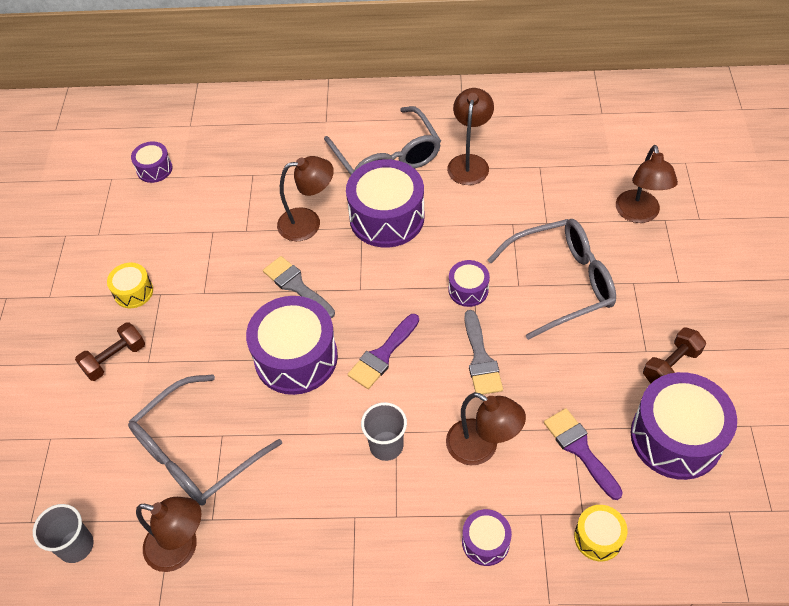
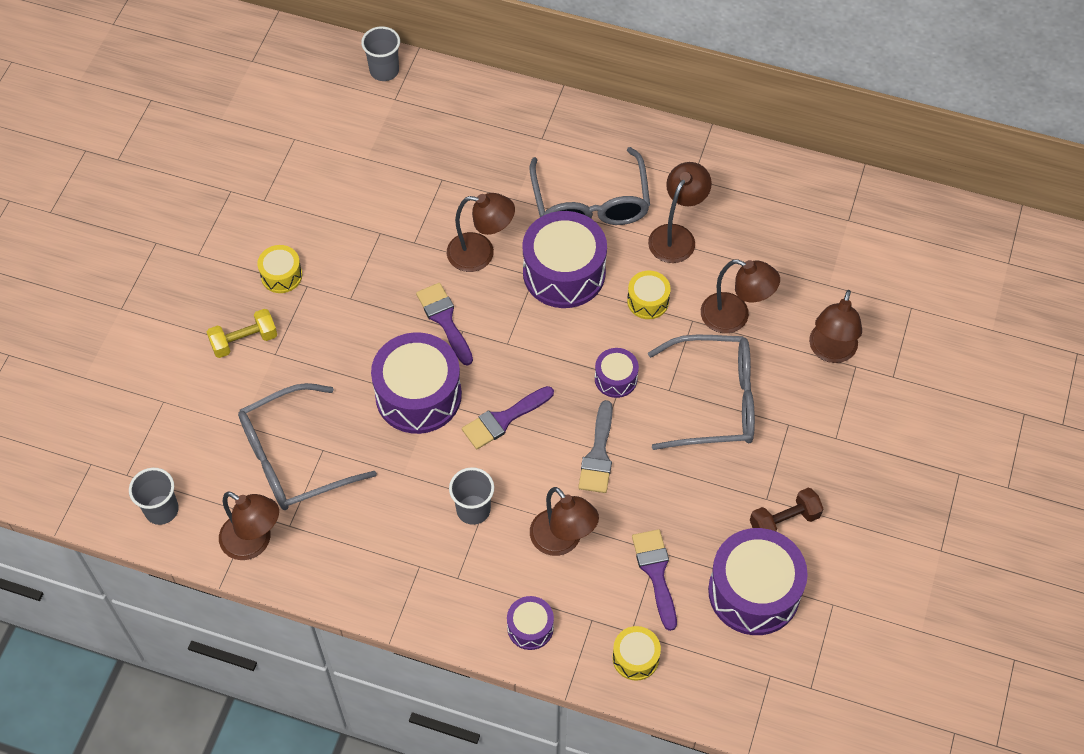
camera: 15 degrees right, 5 degrees up
(115, 359) = (244, 341): brown dumbbell -> yellow dumbbell
(154, 169) = (342, 141): purple drum -> none
(173, 107) = (384, 71): none -> grey cup
(296, 286) = (444, 320): grey brush -> purple brush
(468, 219) = (648, 301): none -> yellow drum
(546, 210) = (734, 317): none -> brown lamp

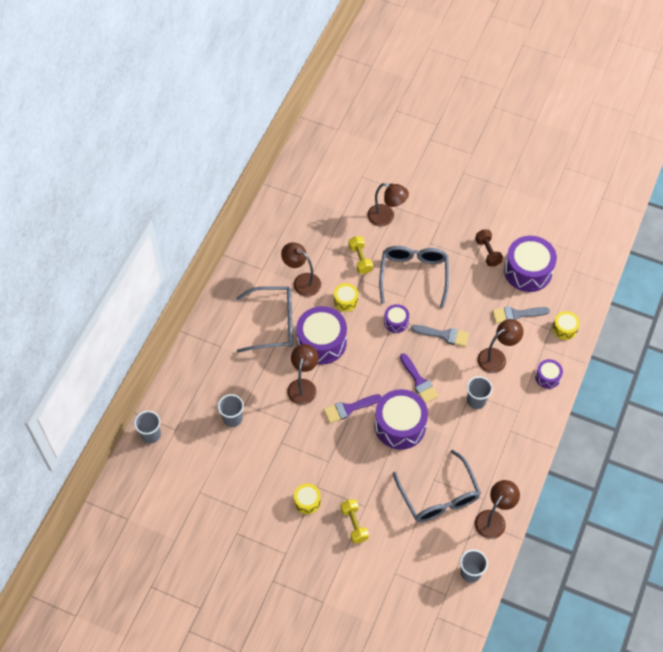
camera: 85 degrees left, 0 degrees up
(417, 167) = (232, 418): none -> grey cup
(656, 572) = (516, 314): purple brush -> grey brush
(734, 317) = (360, 259): brown lamp -> yellow dumbbell

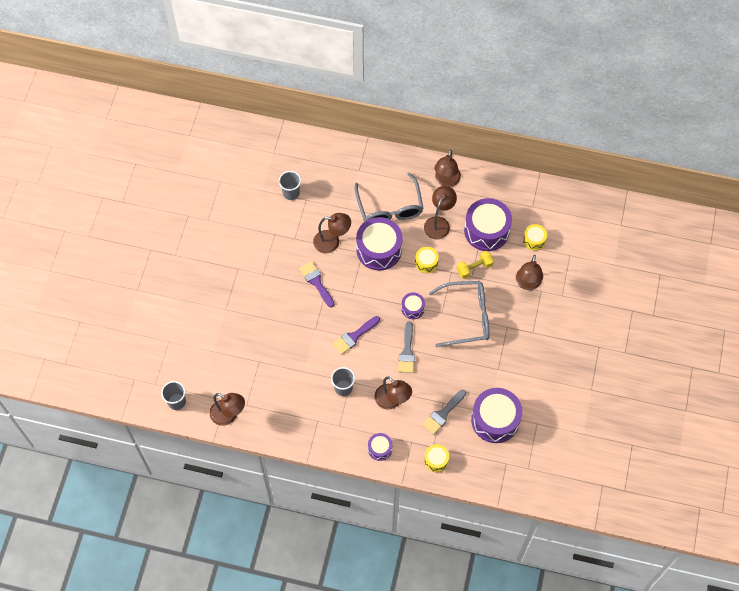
camera: 80 degrees right, 5 degrees up
(151, 435) = (266, 135): grey cup -> none
(253, 266) = (446, 181): none -> brown lamp
(307, 501) = (223, 263): yellow drum -> yellow drum (534, 240)
(354, 524) = (208, 303): yellow dumbbell -> none
(400, 425) = (307, 326): purple drum -> purple drum (486, 230)
(439, 496) = (243, 367): grey glasses -> none
(488, 252) = (508, 380): brown dumbbell -> none
(516, 314) = (443, 414): grey brush -> grey brush turned 120 degrees counterclockwise

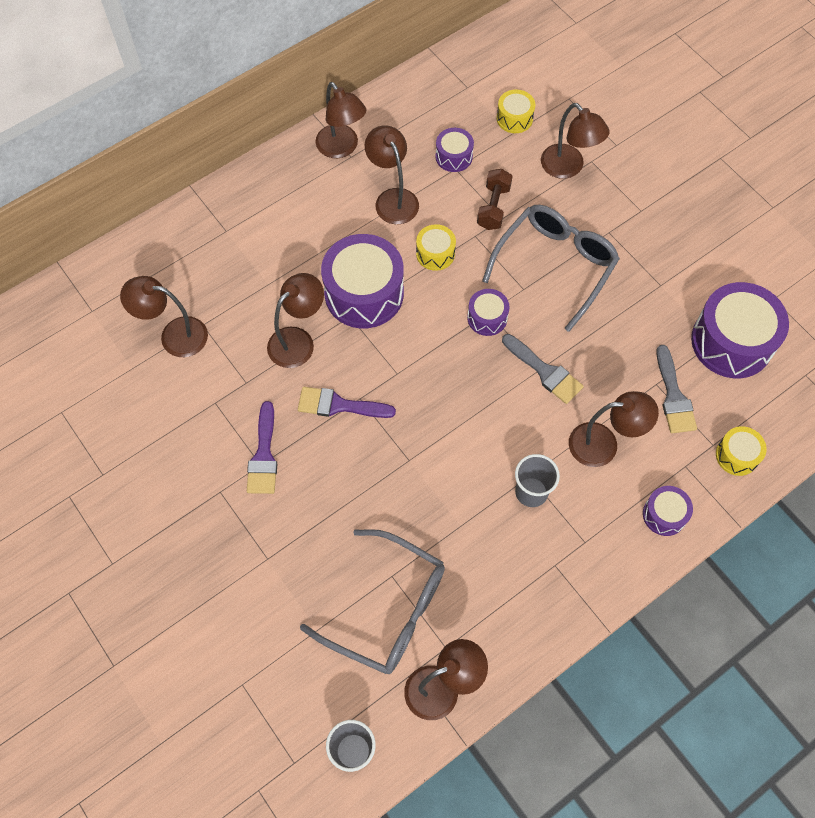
camera: 50 degrees left, 0 degrees up
(291, 193) = (174, 335): grey cup -> brown lamp
(354, 336) = (465, 419): purple brush -> purple brush (264, 455)
(390, 208) = (316, 236): grey glasses -> grey glasses (388, 609)
(474, 268) = (493, 207): yellow dumbbell -> brown dumbbell
(486, 230) = (454, 156): purple drum -> purple drum, size x0.50

